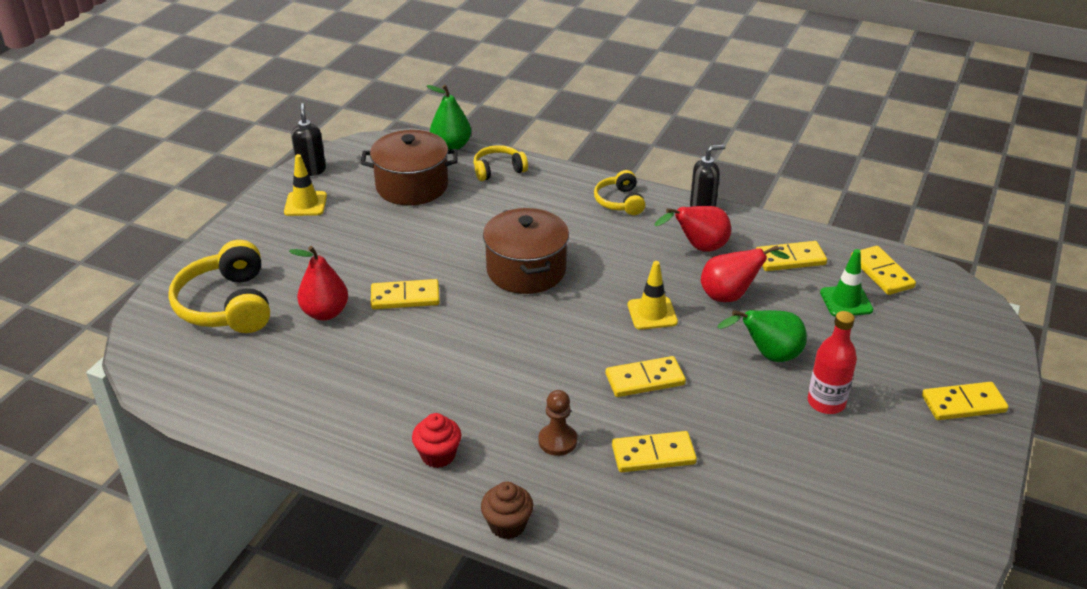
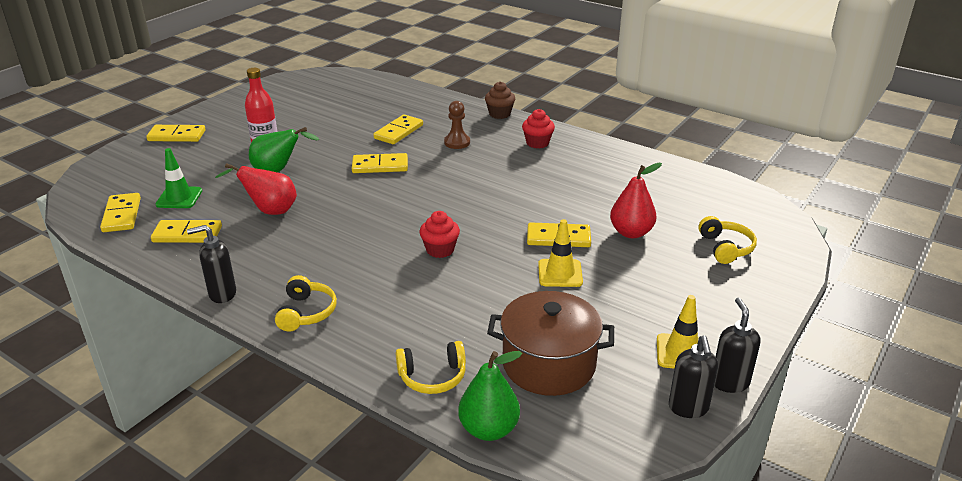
camera: 170 degrees left, 5 degrees down
(227, 305) = (725, 248): yellow headphones -> yellow headphones, size x0.56
(275, 188) = (729, 382): none -> black soap dispenser
(526, 270) = (440, 250): brown pot -> red cupcake
(652, 313) = (346, 205): yellow traffic cone -> yellow traffic cone (560, 273)
(653, 455) = (398, 132): yellow domino -> yellow domino turned 60 degrees counterclockwise
(699, 248) = (262, 253): red pear -> none

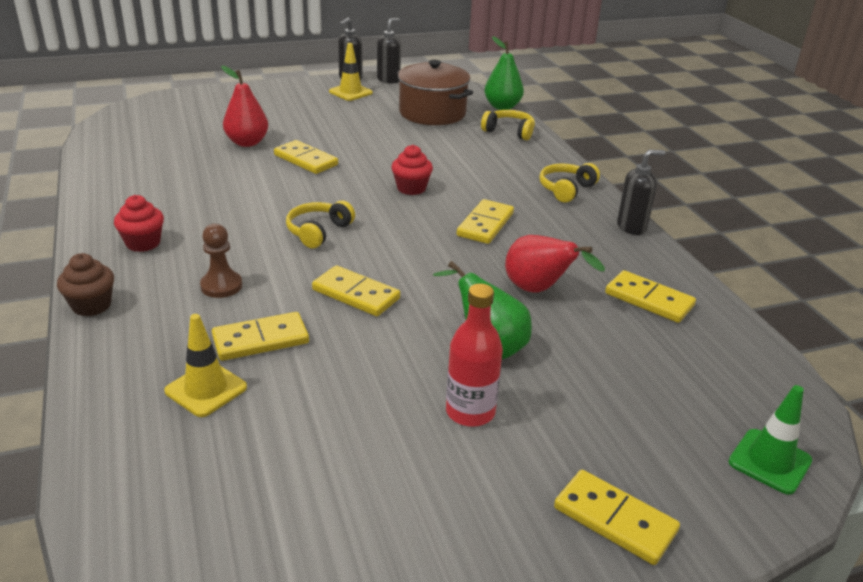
camera: 145 degrees left, 0 degrees up
(121, 215) = (732, 363): yellow domino -> yellow domino (485, 224)
(179, 198) = (646, 359): green traffic cone -> green traffic cone (769, 461)
(222, 294) = (632, 227): black soap dispenser -> black soap dispenser turned 45 degrees counterclockwise
(560, 273) = (347, 142): yellow traffic cone -> yellow traffic cone (206, 389)
(725, 248) = (209, 113): yellow headphones -> yellow headphones (318, 232)

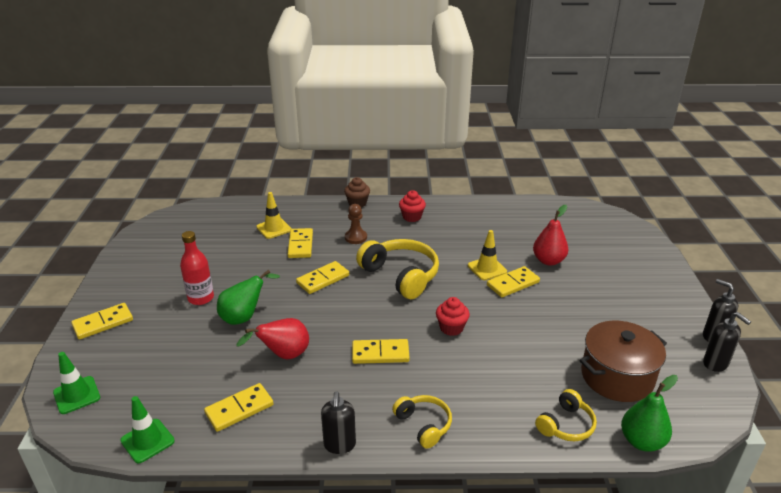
camera: 110 degrees right, 0 degrees up
(318, 232) = (401, 276): yellow headphones -> yellow headphones, size x1.78
(350, 92) = (670, 330): yellow traffic cone -> yellow traffic cone (487, 268)
(485, 224) = (380, 354): yellow domino -> yellow domino turned 45 degrees counterclockwise
(757, 354) = (147, 441): none -> green traffic cone

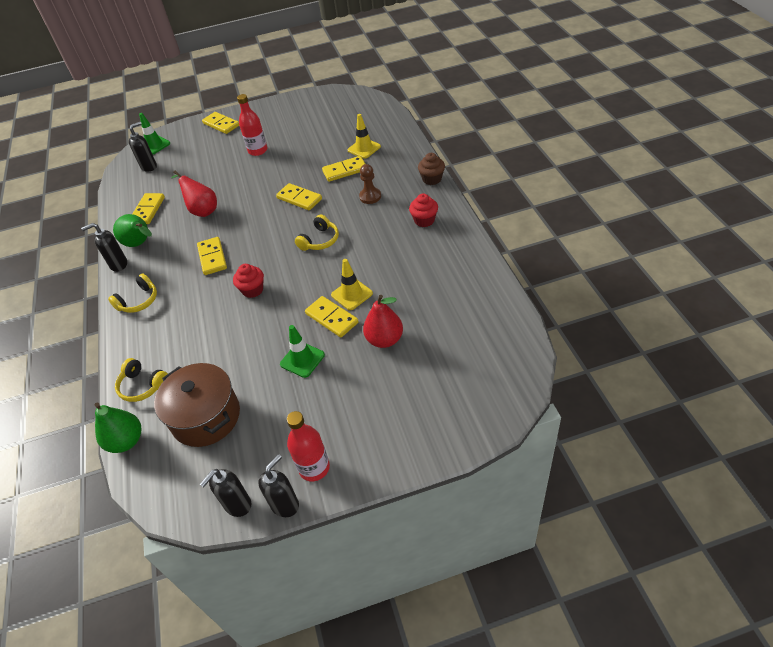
camera: 80 degrees right, 15 degrees up
(129, 404) = (149, 167): none -> black soap dispenser
(147, 441) = (120, 186): green traffic cone -> green traffic cone (302, 359)
(239, 409) = (148, 210): yellow domino -> yellow domino turned 60 degrees clockwise
(244, 317) = (241, 178): green pear -> green pear (140, 244)
(401, 276) = (320, 240): yellow headphones -> yellow headphones, size x0.56
(677, 316) = (314, 468): none -> red bottle

